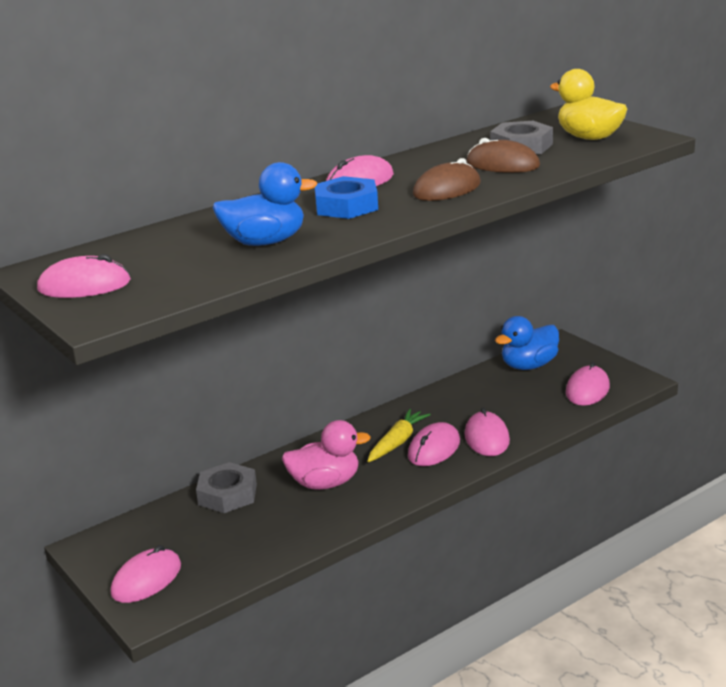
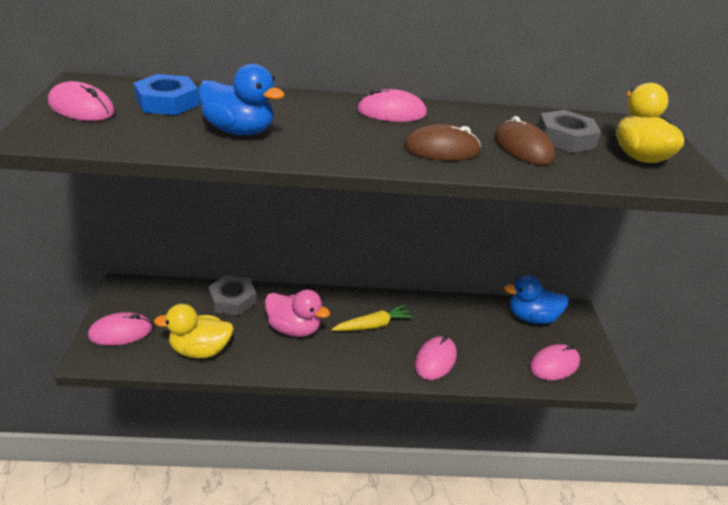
camera: 30 degrees right, 10 degrees up
(255, 547) = (200, 350): none -> yellow duck
(346, 206) = (345, 128): blue nut -> blue nut (167, 102)
(434, 449) = (390, 346): pink mouse -> none

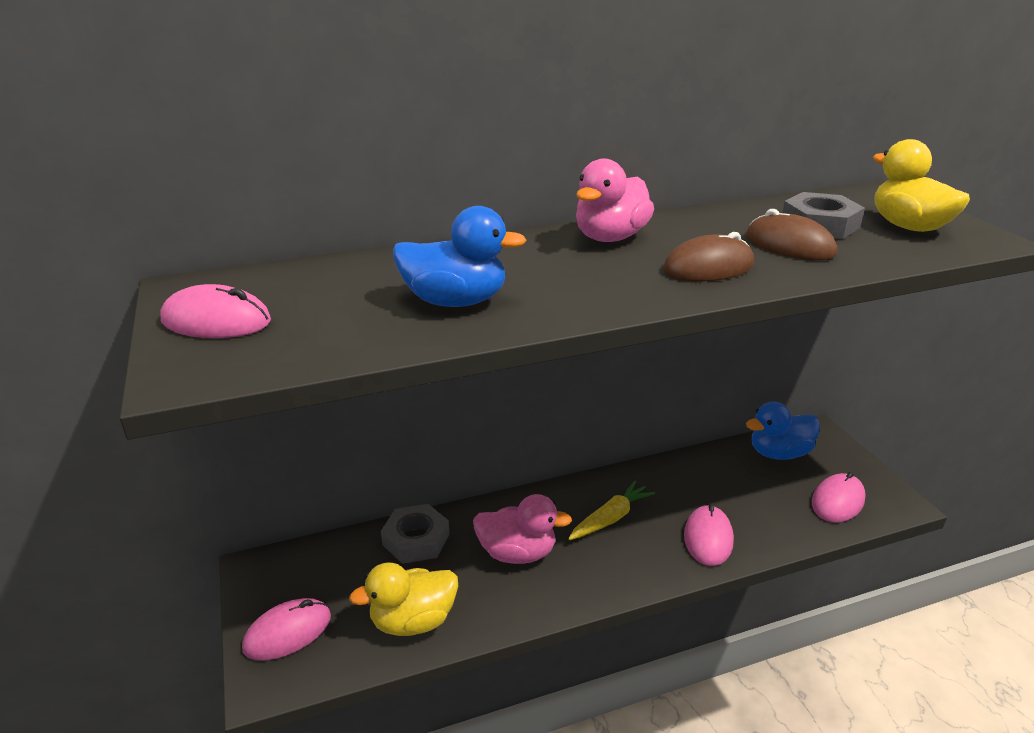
camera: 15 degrees left, 5 degrees down
(167, 102) = (327, 286): blue nut -> none
(391, 112) = (610, 237): pink mouse -> pink duck

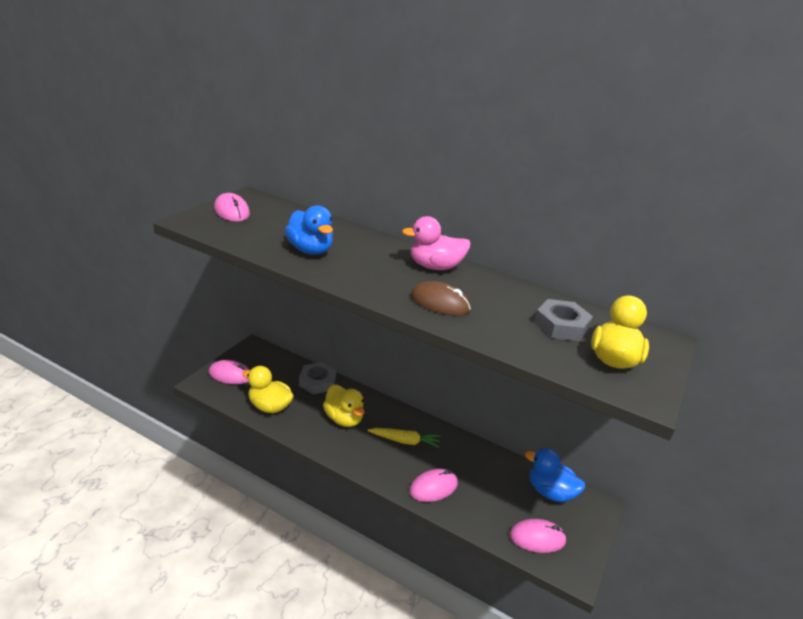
camera: 45 degrees right, 0 degrees up
(517, 553) = (343, 419): pink duck -> yellow duck
(789, 245) = (510, 321): brown mouse -> none

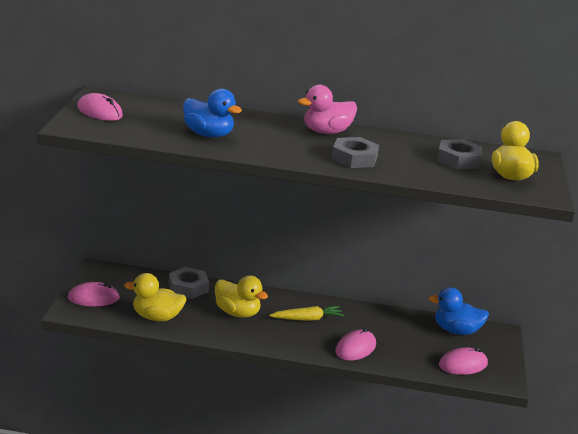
camera: 20 degrees left, 5 degrees down
(440, 302) = (354, 158): brown mouse -> grey nut

